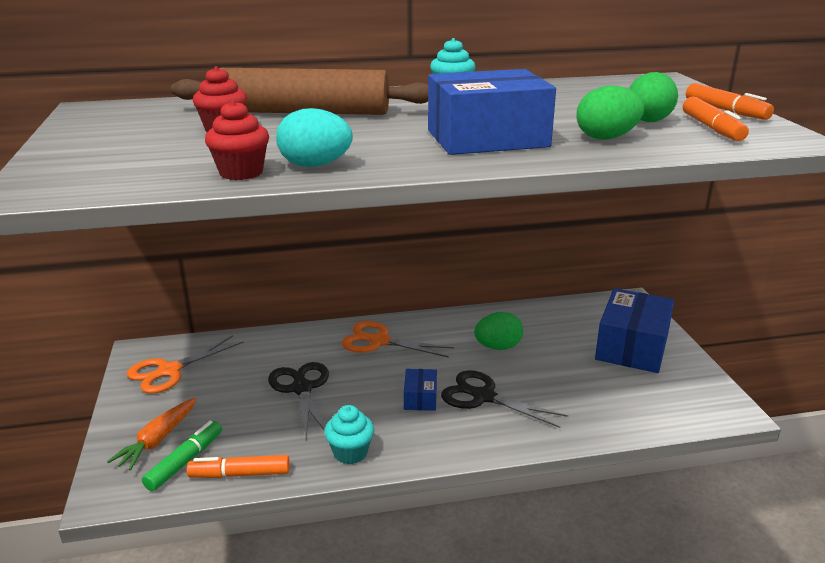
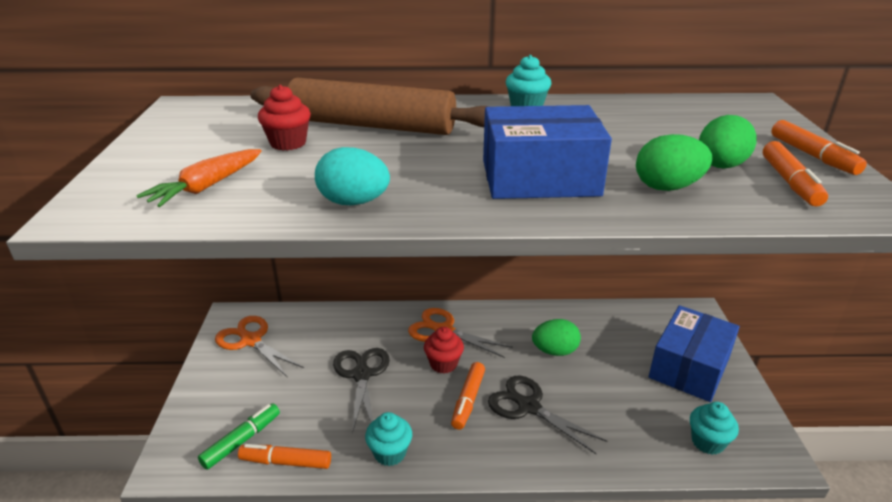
camera: 10 degrees right, 5 degrees up
(158, 440) = (224, 414): orange carrot -> orange carrot (206, 187)
(169, 371) = (251, 340): orange scissors -> orange scissors turned 75 degrees clockwise
(241, 173) = (279, 206): red cupcake -> red cupcake (443, 364)
(420, 398) = (468, 400): blue box -> orange marker
(663, 406) = (707, 442): none -> turquoise cupcake

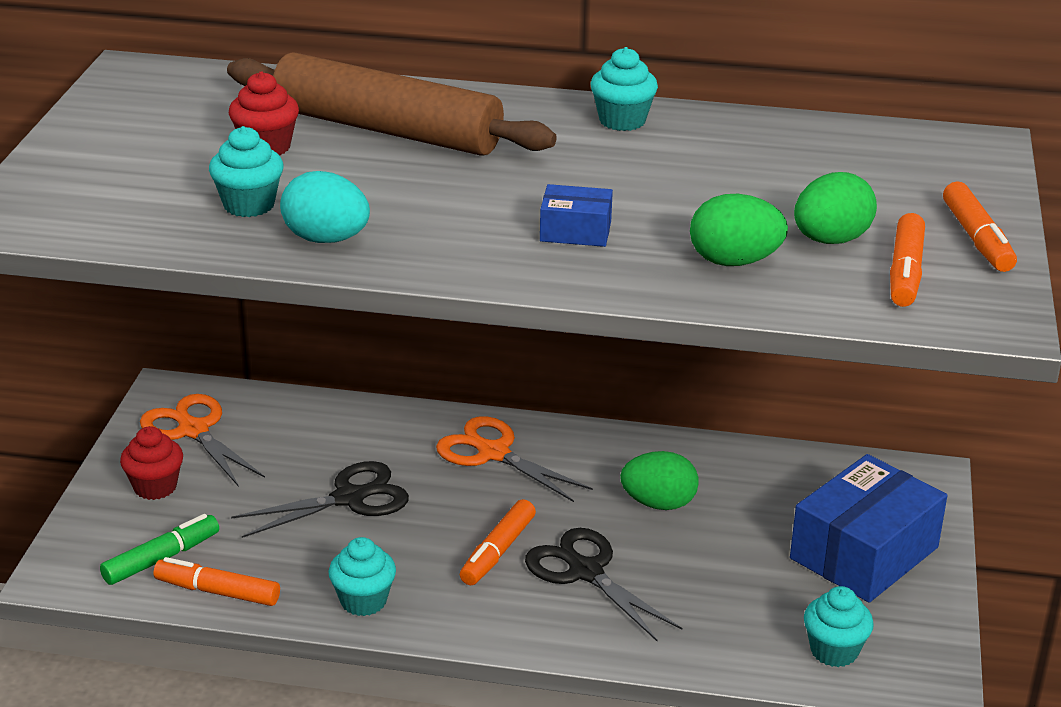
camera: 10 degrees right, 0 degrees up
(206, 187) = (153, 200): orange carrot -> none
(285, 183) = (249, 205): none -> turquoise cupcake
(361, 375) = (349, 498): black scissors -> black scissors turned 60 degrees clockwise
(443, 364) = (477, 499): red cupcake -> red cupcake (155, 487)
(540, 178) = (575, 231): blue box -> blue box, size x0.47

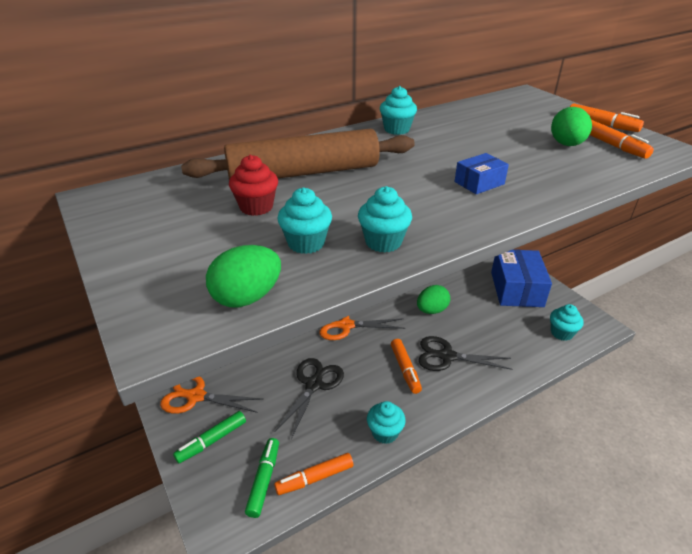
camera: 40 degrees left, 5 degrees up
(155, 487) = (212, 441): red cupcake -> green marker
(326, 239) = (383, 242): turquoise egg -> turquoise cupcake
(734, 261) = (559, 168): green egg -> green egg (247, 297)

